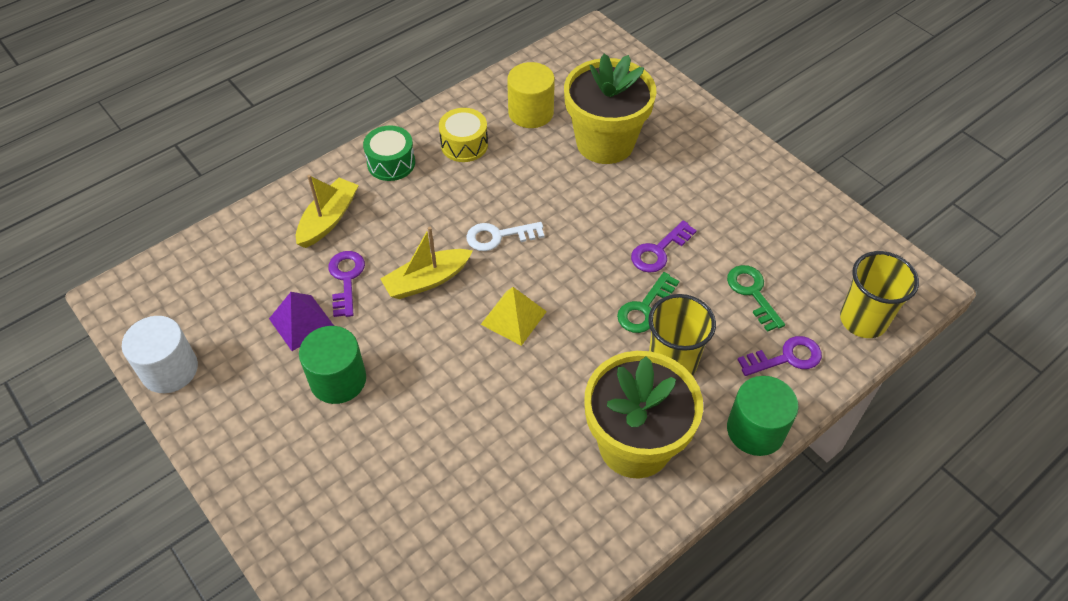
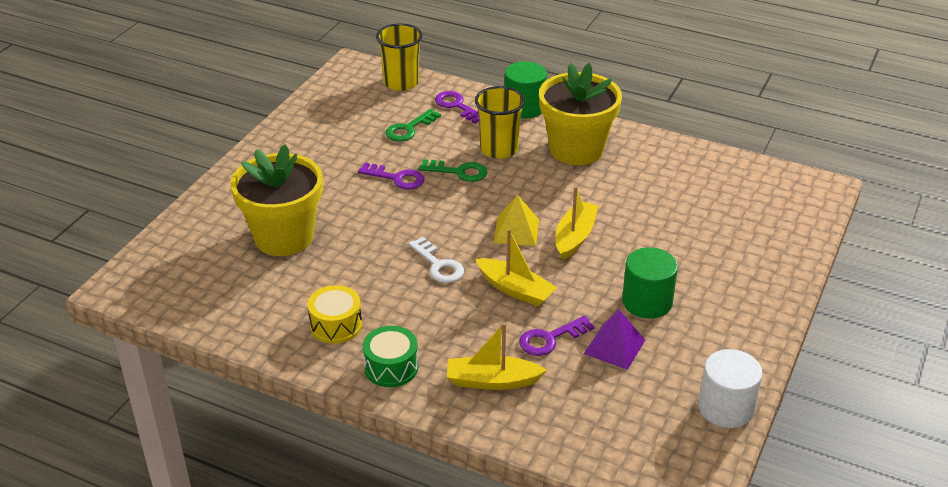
camera: 115 degrees left, 15 degrees down
(473, 365) = (575, 237): none -> yellow boat
(531, 112) = (265, 295): yellow cylinder -> none

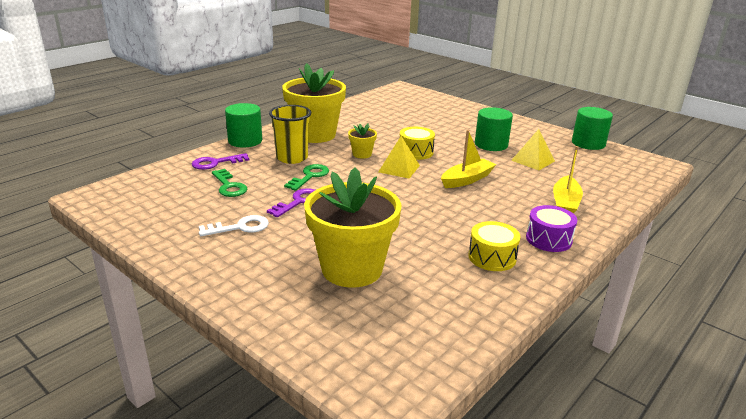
camera: 75 degrees left, 10 degrees down
(391, 367) = (548, 239): green drum -> purple drum
(401, 83) = (152, 179): yellow cup -> none
(438, 265) = (427, 202): white key -> white key (239, 227)
(540, 196) = (362, 154): none -> yellow flower pot
(550, 339) = (522, 177): purple key -> none
(575, 237) = (416, 152): yellow boat -> yellow drum
(614, 346) = (533, 160): purple pyramid -> yellow pyramid
(726, 408) = (588, 143): white cylinder -> green cylinder

